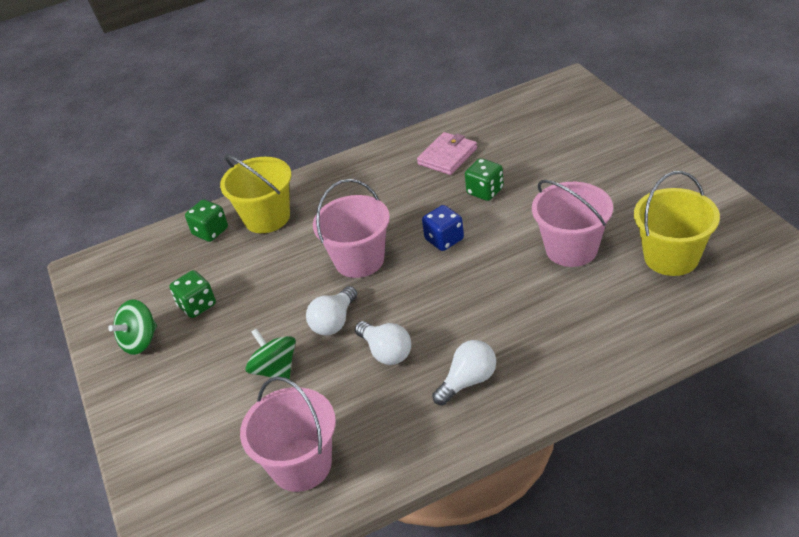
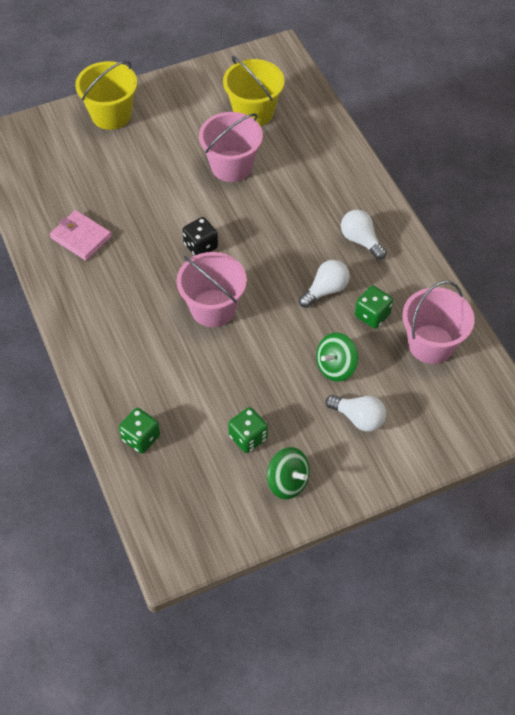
camera: 95 degrees left, 15 degrees up
(267, 217) = (132, 387): yellow bucket -> yellow bucket (111, 115)
(334, 322) = (287, 326): white light bulb -> white light bulb (358, 418)
(444, 240) = (201, 246): blue dice -> black dice
(485, 191) = (143, 213): green dice -> green dice (372, 315)

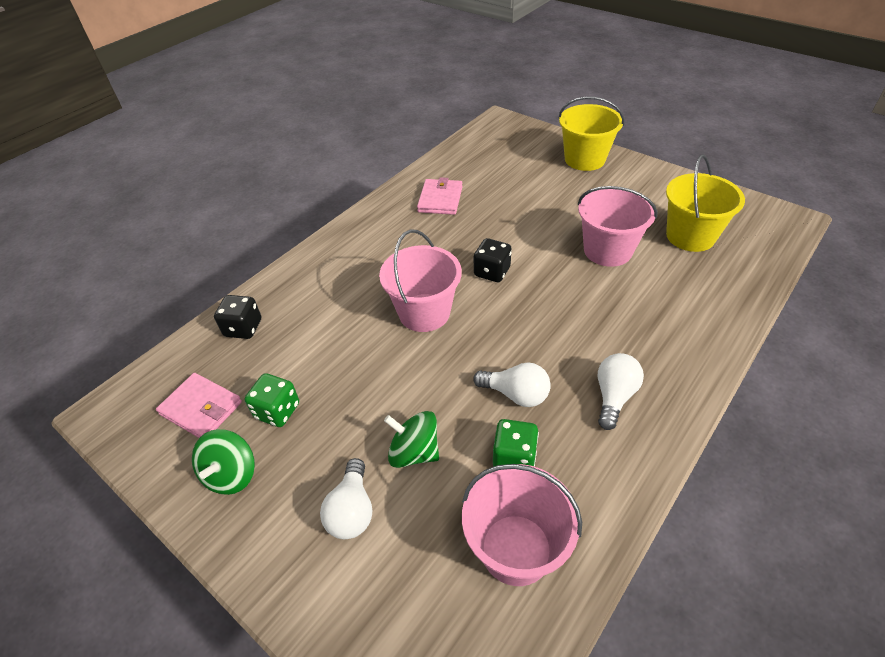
camera: 65 degrees right, 10 degrees down
(141, 438) = (243, 328): green dice -> black dice
(212, 488) = (201, 408): none -> pink wallet

